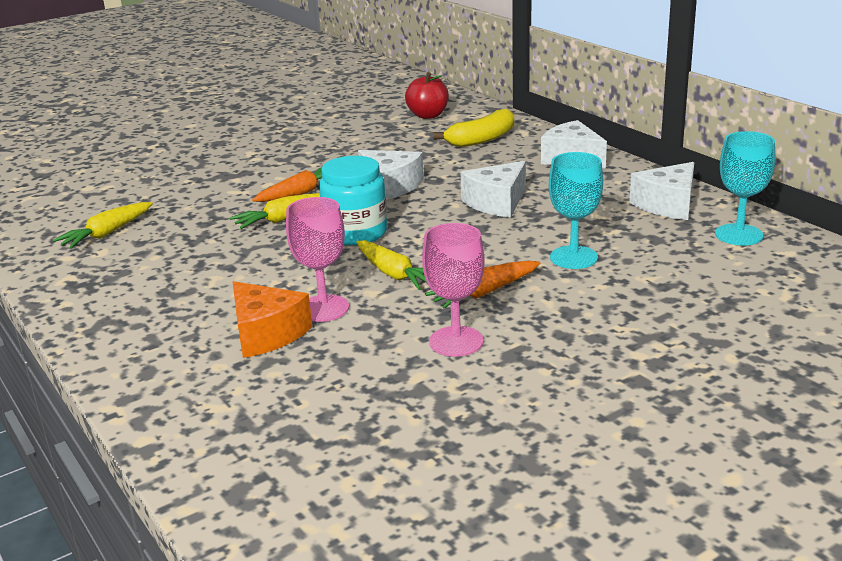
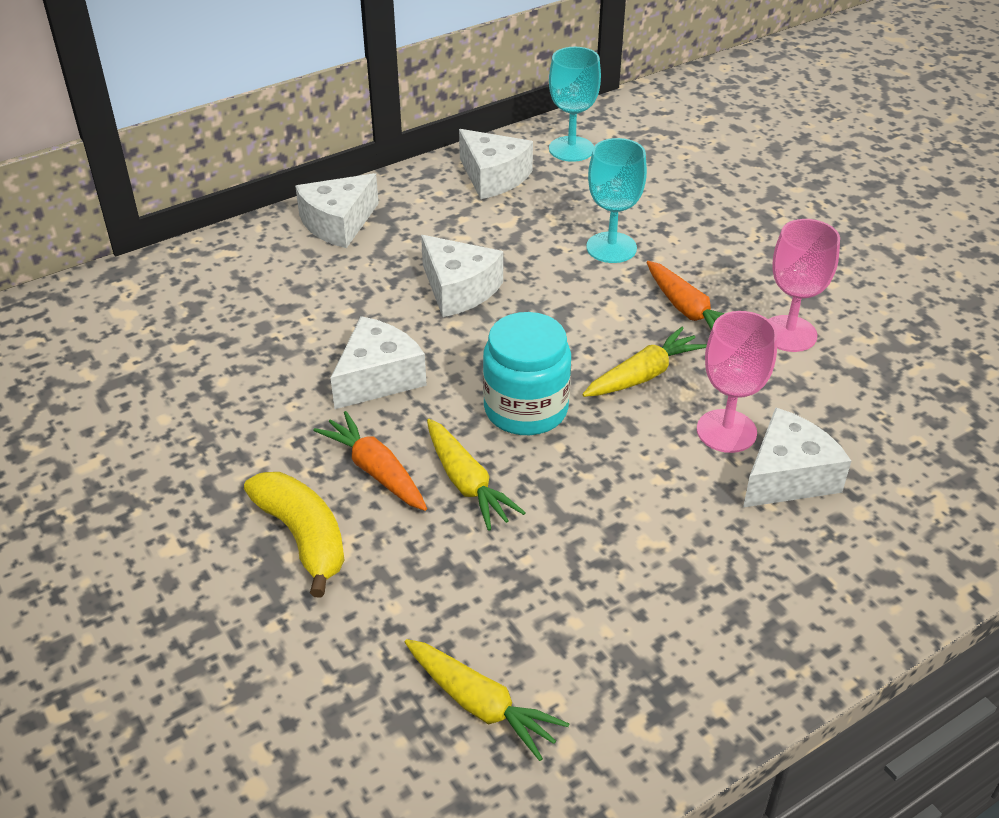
camera: 90 degrees left, 15 degrees up
(266, 334) = (787, 476): orange cheese -> white cheese
(428, 115) = (103, 338): red apple -> none
(482, 139) = (236, 290): yellow banana -> yellow banana (303, 537)

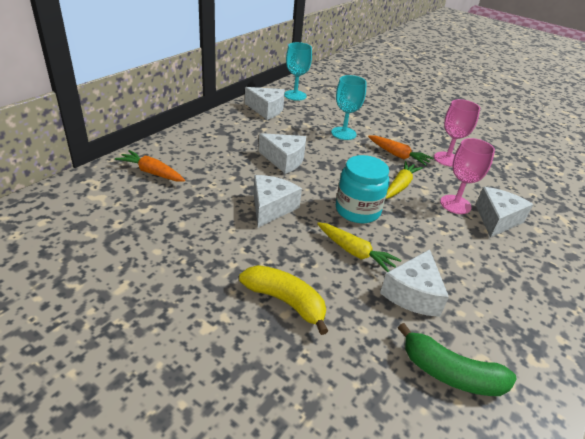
camera: 25 degrees left, 5 degrees down
(338, 223) = (200, 137): white cheese -> white cheese (413, 294)
(375, 471) = (302, 256): orange carrot -> orange carrot (152, 172)
(481, 705) = (450, 373): yellow carrot -> green banana

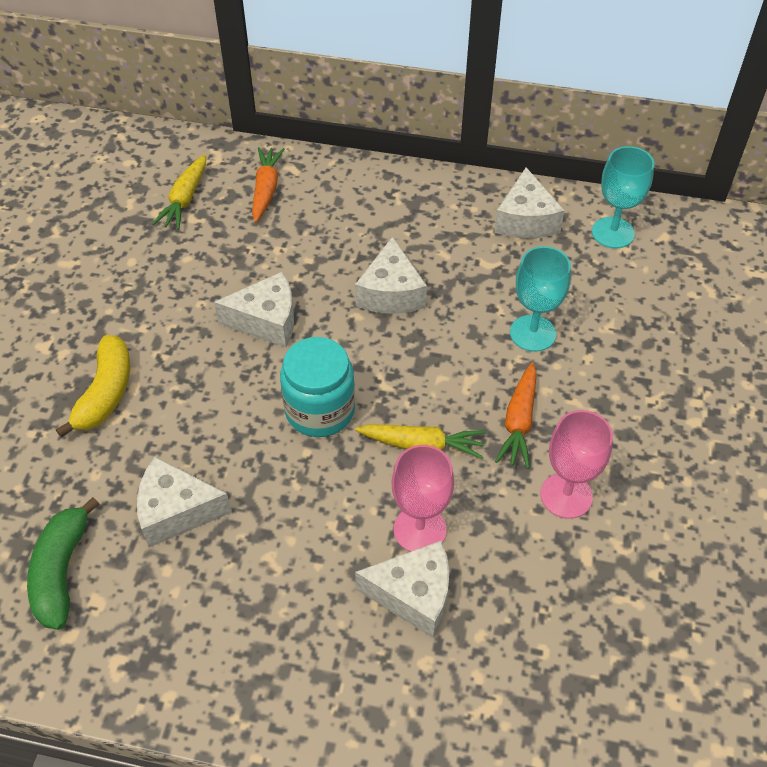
camera: 70 degrees right, 15 degrees up
(355, 252) = (224, 432): yellow carrot -> yellow carrot (185, 199)

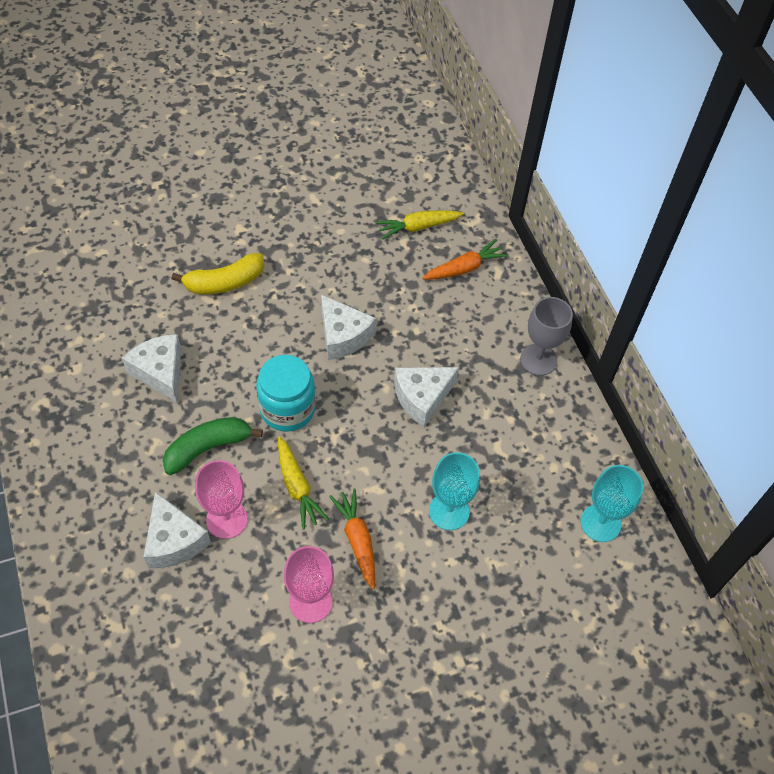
camera: 55 degrees right, 5 degrees up
(61, 571) = (86, 339): green banana -> green banana (208, 448)
(413, 189) = (538, 359): none -> grey goblet
(519, 422) = (357, 540): orange carrot -> orange carrot turned 90 degrees clockwise
(525, 220) = (565, 452): white cheese -> none

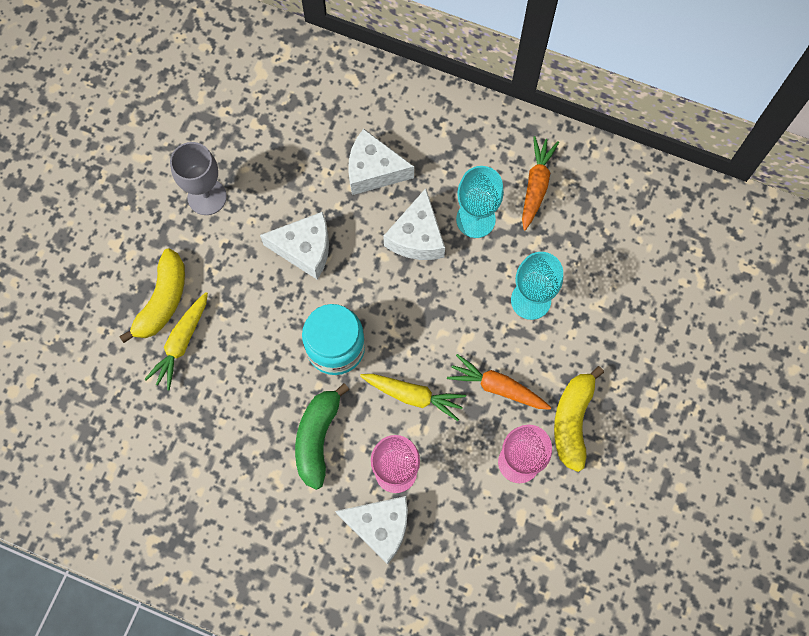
camera: 45 degrees left, 15 degrees up
(160, 372) = (208, 422): white cheese -> white cheese (373, 170)
(380, 616) = (572, 421): none -> yellow banana
(418, 227) = (250, 100): yellow carrot -> yellow carrot (181, 343)
(464, 268) = (325, 100): orange carrot -> orange carrot (536, 185)
(538, 359) = (460, 121): grey goblet -> grey goblet (207, 197)
(600, 523) = (631, 202): turquoise goblet -> turquoise goblet (475, 219)

